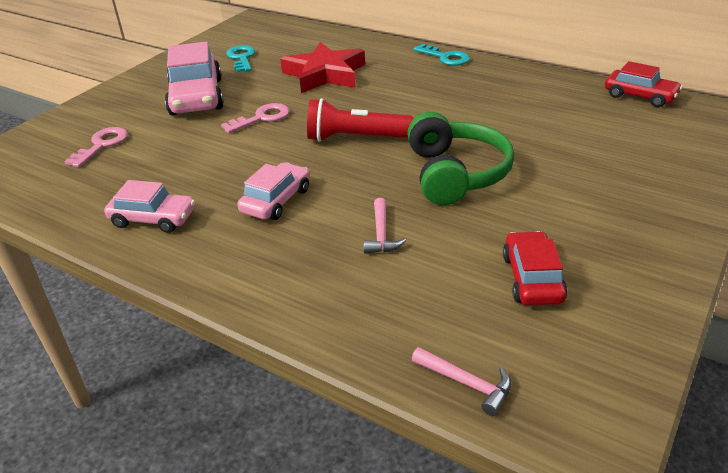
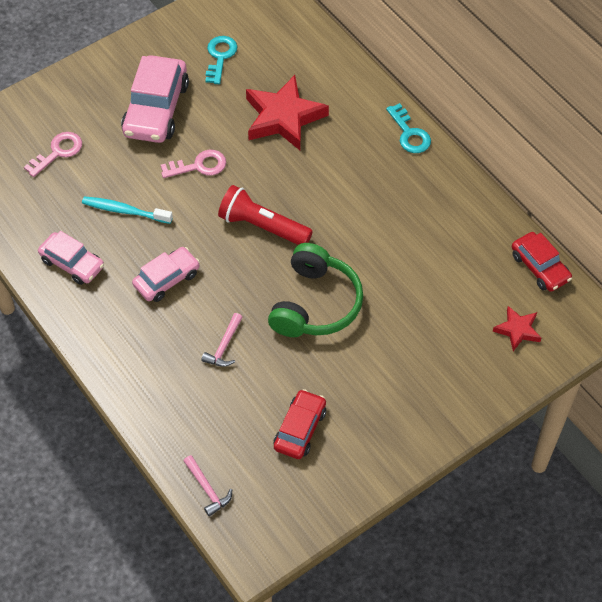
camera: 20 degrees right, 20 degrees up
(198, 165) = (125, 211): none -> turquoise toothbrush
(670, 136) = (517, 330): none -> red star

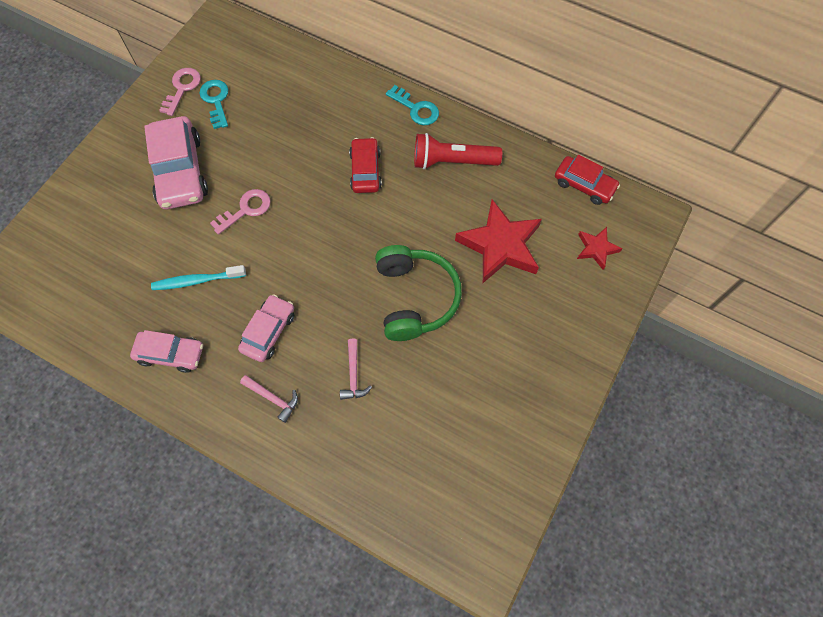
camera: 25 degrees left, 10 degrees up
(58, 152) = (105, 248): pink key -> pink key (182, 88)
(207, 489) = (408, 526): pink hammer -> pink hammer (273, 398)
(262, 226) = (331, 244): red flashlight -> red flashlight (452, 161)
(283, 117) = (300, 135): red star -> red star (500, 245)
(300, 429) = (462, 425): red car -> red car (365, 170)

